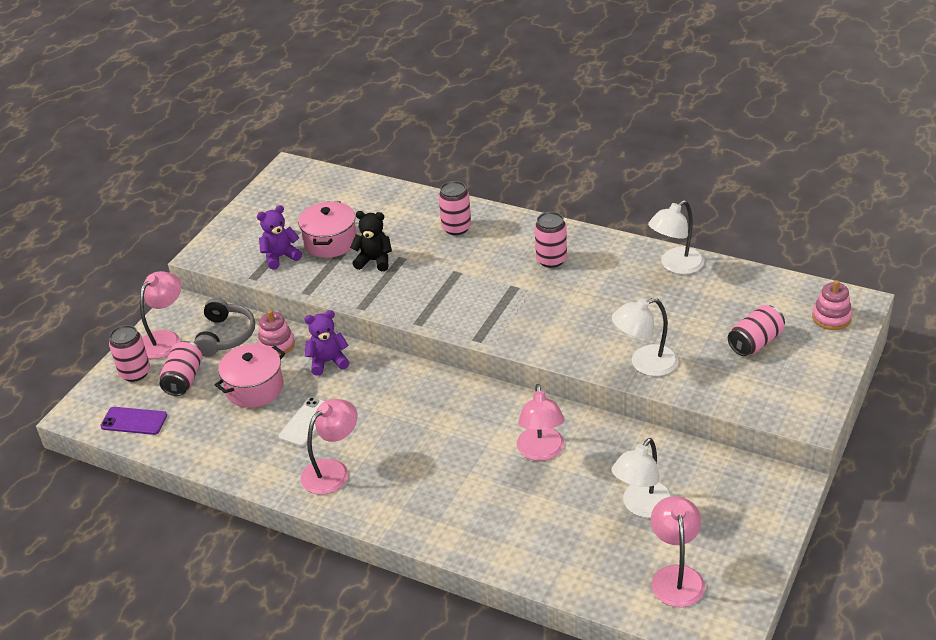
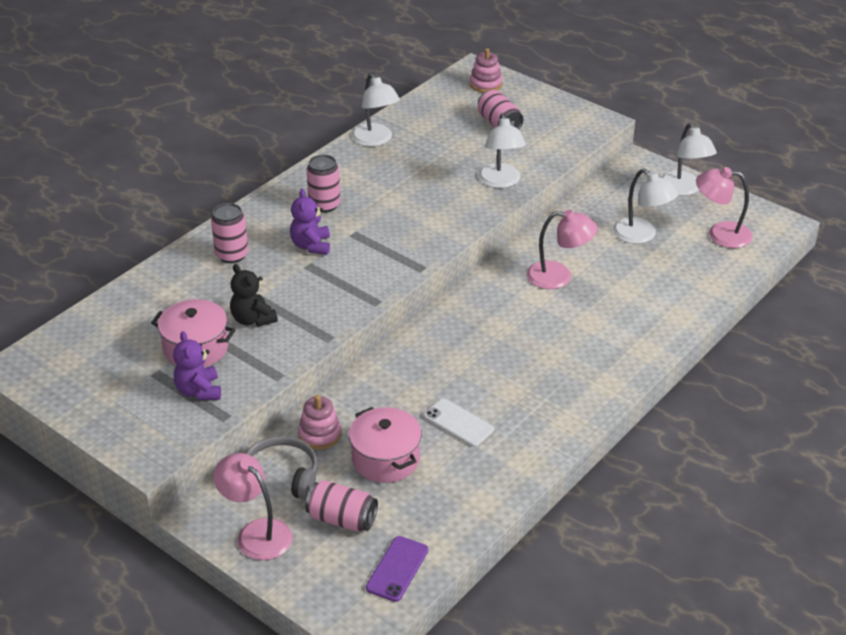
camera: 80 degrees left, 0 degrees up
(135, 373) = (308, 564): pink can -> none
(328, 362) = (369, 397): purple teddy bear -> purple teddy bear (311, 246)
(333, 471) = (537, 411): pink lamp -> none
(374, 261) = (253, 319): black teddy bear -> black teddy bear turned 60 degrees counterclockwise
(754, 533) = (684, 189): none -> white lamp

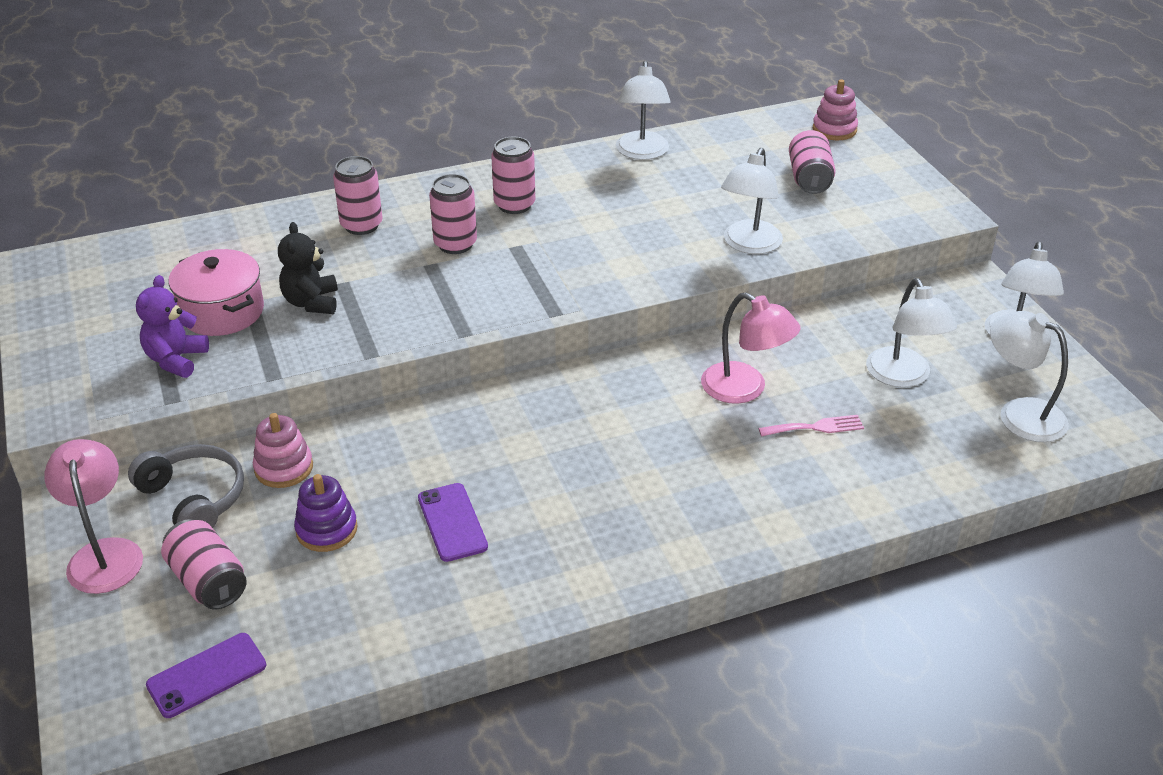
camera: 30 degrees right, 0 degrees up
(311, 246) = (455, 244): purple teddy bear -> pink can
(385, 459) = (326, 529): pink pot -> purple stacking toy
(458, 423) = (452, 522): white phone -> purple phone
(618, 284) = (816, 427): none -> pink fork
(720, 234) = (1019, 414): pink lamp -> white lamp

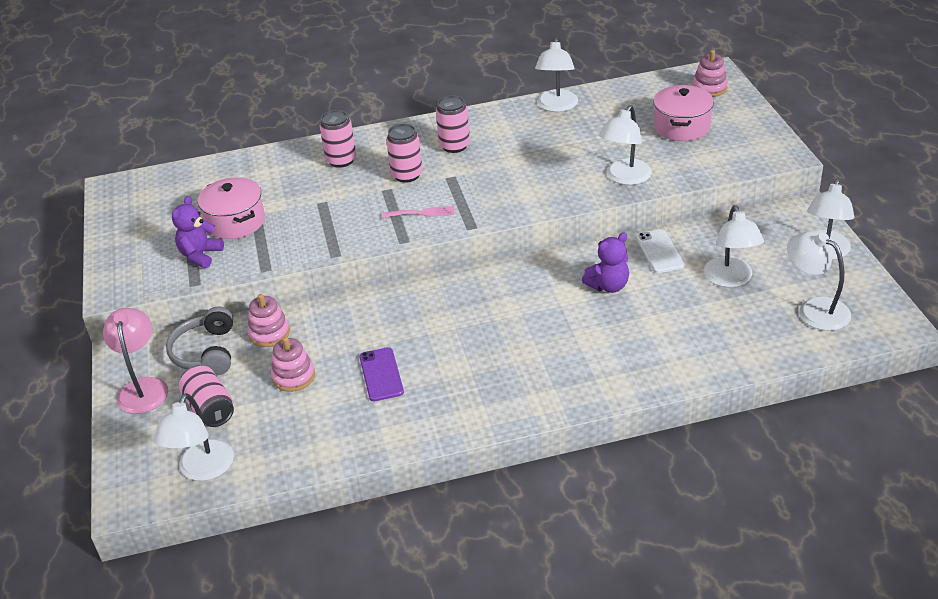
camera: 10 degrees right, 0 degrees up
(194, 498) = (206, 352): grey headphones -> grey headphones turned 150 degrees counterclockwise
(207, 675) = (202, 470): purple phone -> white lamp
(311, 302) = (298, 216): black teddy bear -> none
(326, 529) = (294, 376): purple stacking toy -> pink stacking toy
(745, 389) = (608, 286): pink lamp -> purple teddy bear
(803, 342) = (659, 251): none -> white phone
(809, 178) = (682, 127): pink can -> pink pot
(816, 427) = (656, 315): pink fork -> pink fork (422, 213)

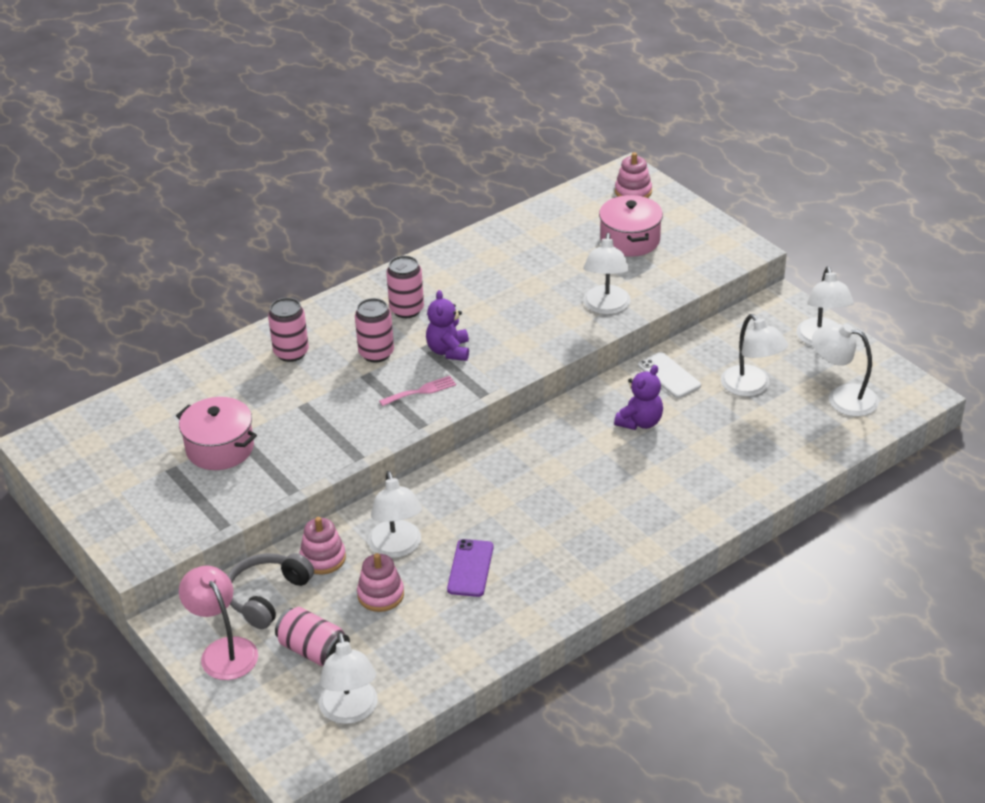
camera: 25 degrees left, 0 degrees up
(200, 255) = (207, 494): purple teddy bear -> purple teddy bear (448, 351)
(206, 352) = (267, 596): grey headphones -> grey headphones turned 60 degrees clockwise
(381, 374) = (470, 568): purple phone -> purple phone turned 45 degrees clockwise
(557, 106) = (488, 243): white lamp -> white lamp (397, 548)

